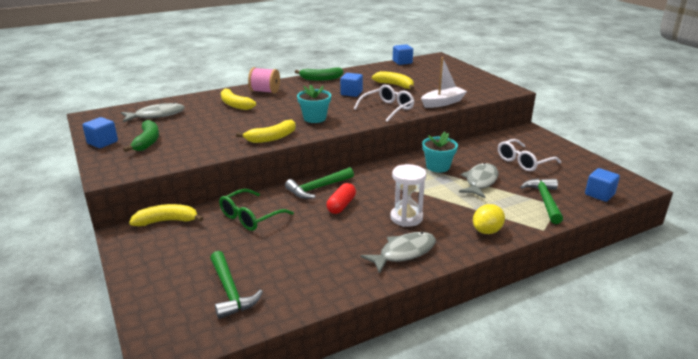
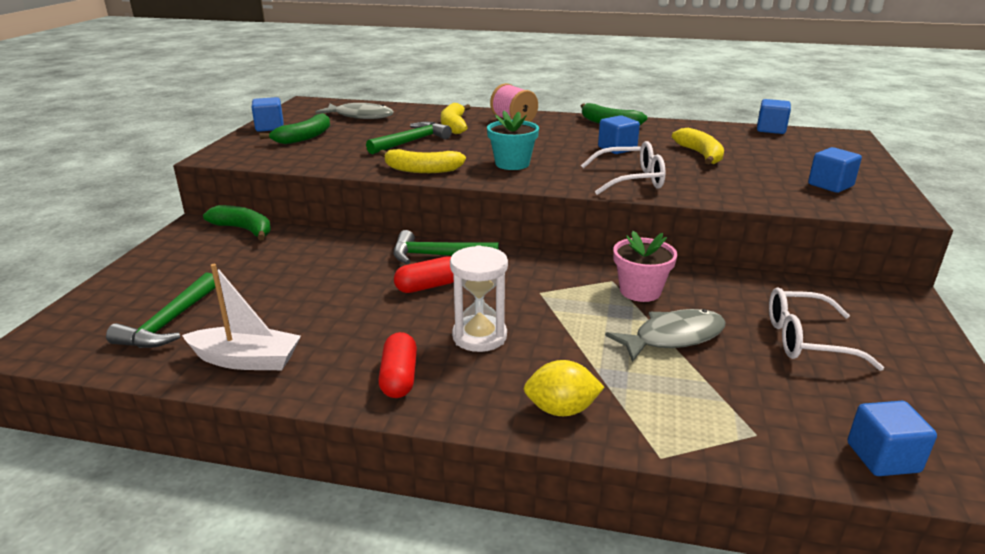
camera: 40 degrees right, 0 degrees up
(167, 221) = (244, 229): yellow banana -> green banana
(250, 217) = (317, 257): green glasses -> none
(404, 253) = (399, 377): grey fish -> red capsule
(438, 167) = (640, 291): turquoise flower pot -> pink flower pot
(443, 103) = (734, 195): white boat -> white boat (246, 360)
(469, 85) = (830, 185): none -> blue cube
(544, 201) = (742, 415): green hammer -> green hammer (411, 142)

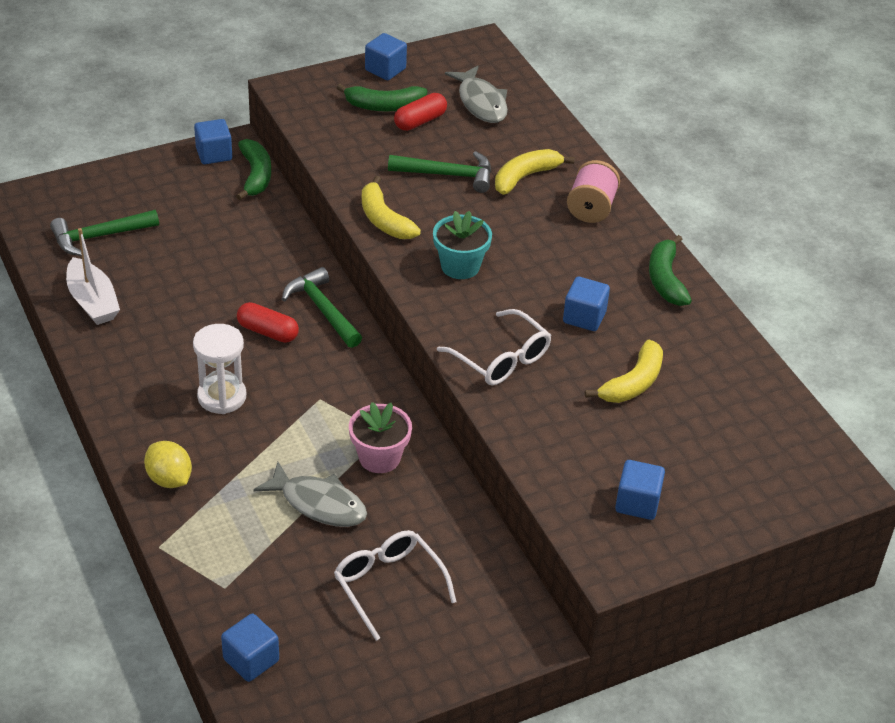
camera: 50 degrees right, 15 degrees up
(399, 377) = (137, 383): red capsule -> red capsule (420, 121)
(771, 129) = (796, 413): blue cube -> blue cube (214, 154)

